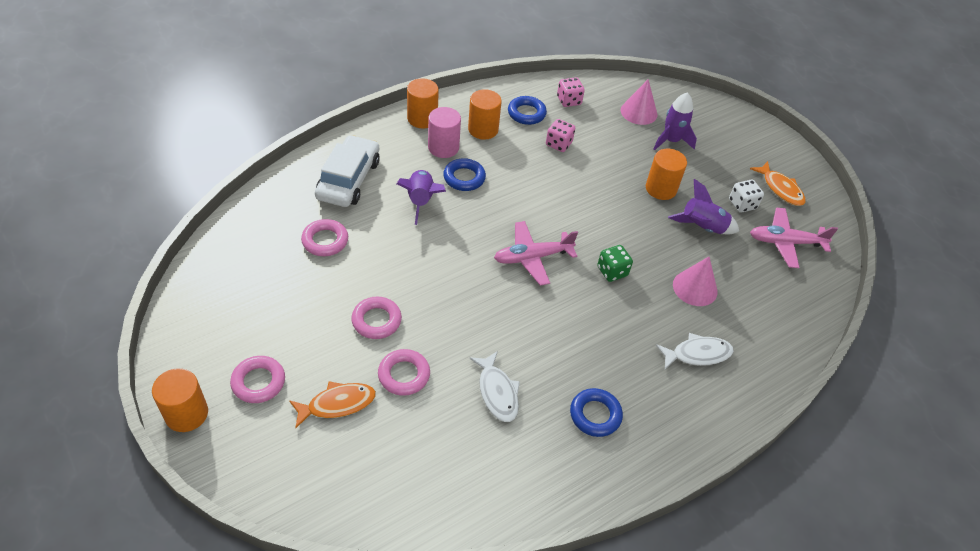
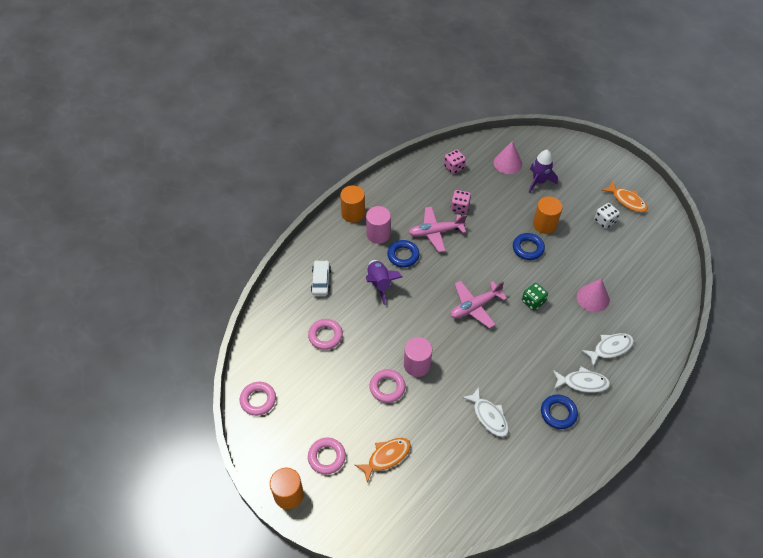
camera: 10 degrees left, 5 degrees up
(349, 179) = (321, 281): white car -> white car, size x0.58
(404, 375) = (422, 422): pink ring -> pink ring (258, 400)
(427, 305) = (417, 365): none -> pink cylinder
(483, 129) = (401, 210): orange cylinder -> none
(526, 113) = (427, 187): blue ring -> blue ring (528, 248)
(643, 386) = (582, 383): none -> white fish
(702, 228) = (583, 248): purple rocket -> none
(785, 242) = (643, 244): pink plane -> pink plane (435, 232)

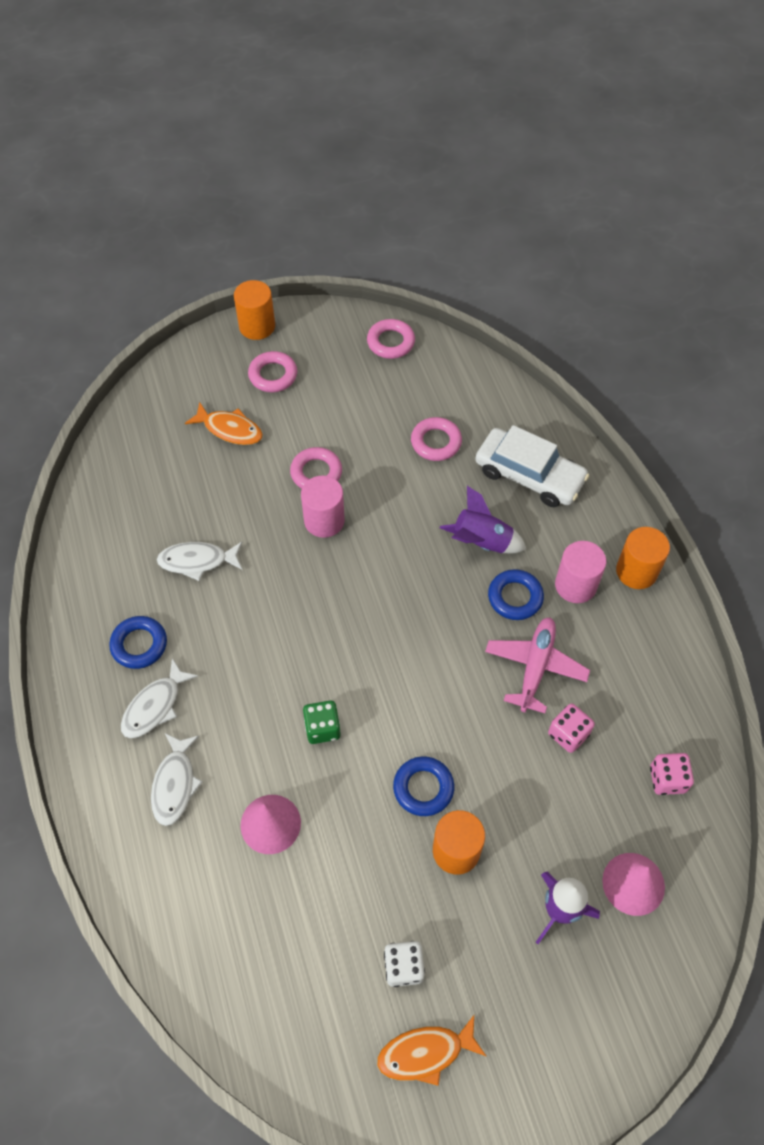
camera: 120 degrees right, 5 degrees up
(321, 281) = (529, 475): white car -> white car, size x1.72
(386, 457) = (230, 429): orange fish -> orange fish turned 60 degrees counterclockwise
(475, 306) = (366, 642): pink plane -> none

